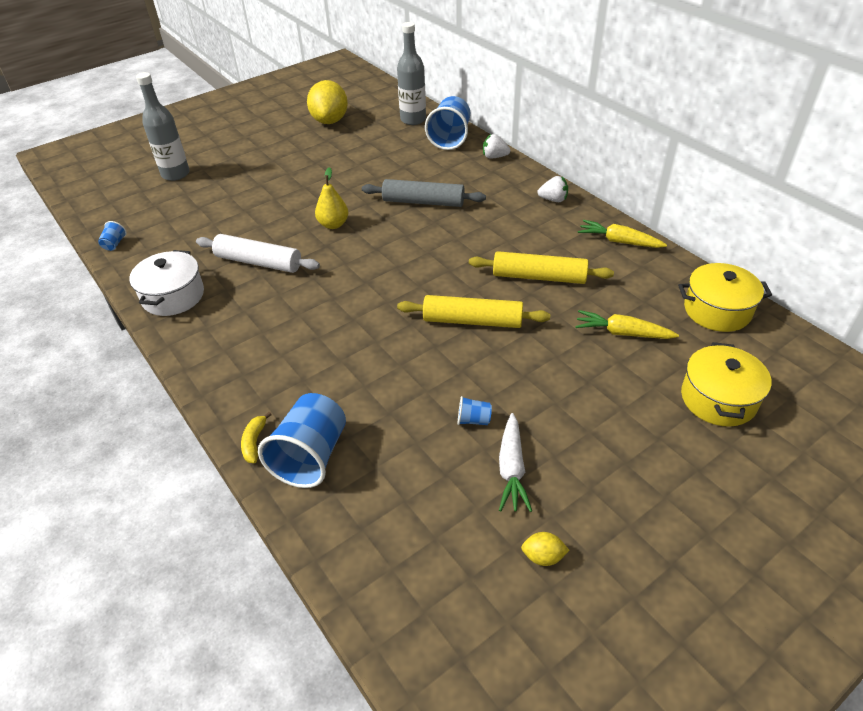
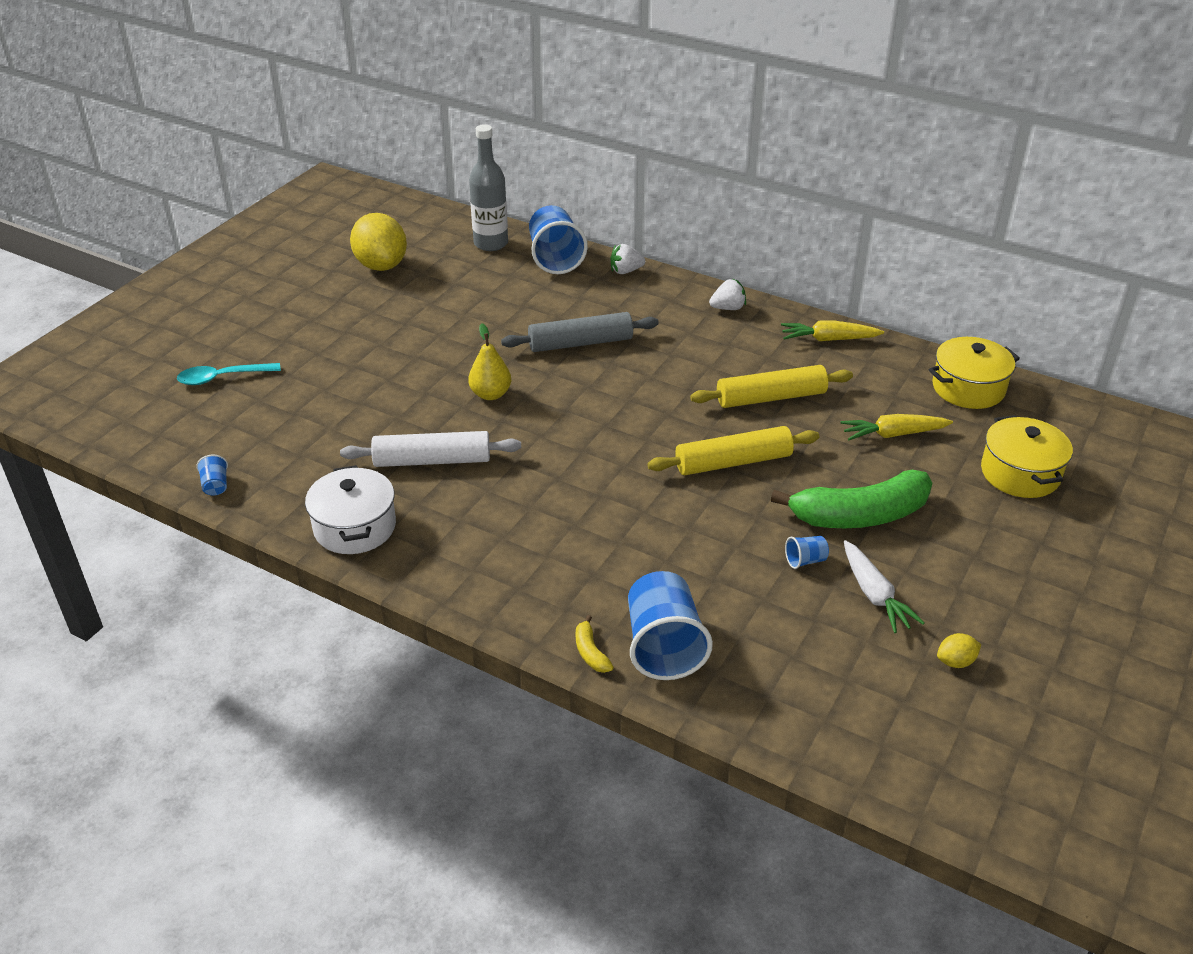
camera: 25 degrees left, 5 degrees down
(175, 174) = (222, 378): grey bottle -> turquoise spoon
(546, 395) = (859, 515): none -> green banana

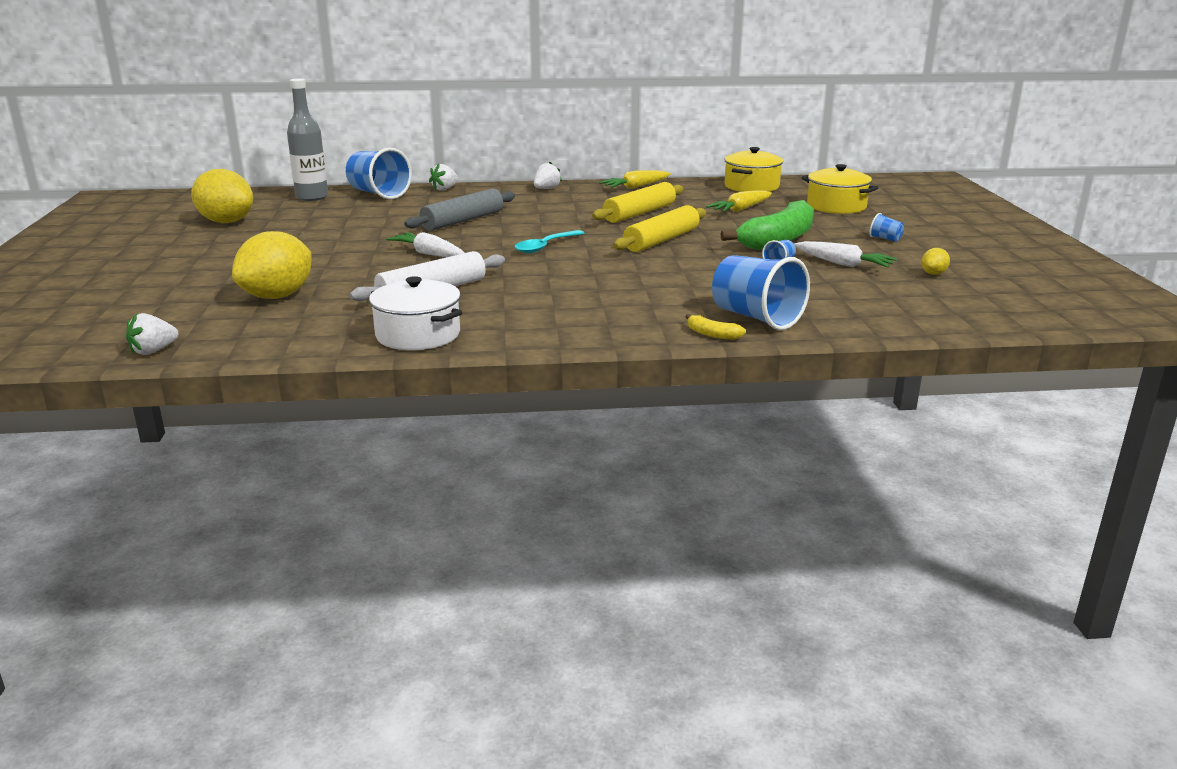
camera: 35 degrees left, 15 degrees down
(161, 458) = (153, 351): none -> white strawberry
(215, 485) = (240, 350): blue cup -> blue cup (885, 239)
(222, 378) = (152, 299): turquoise spoon -> turquoise spoon (545, 247)
(310, 414) = (277, 296): none -> yellow lemon
(490, 394) = (429, 254): yellow pear -> white carrot

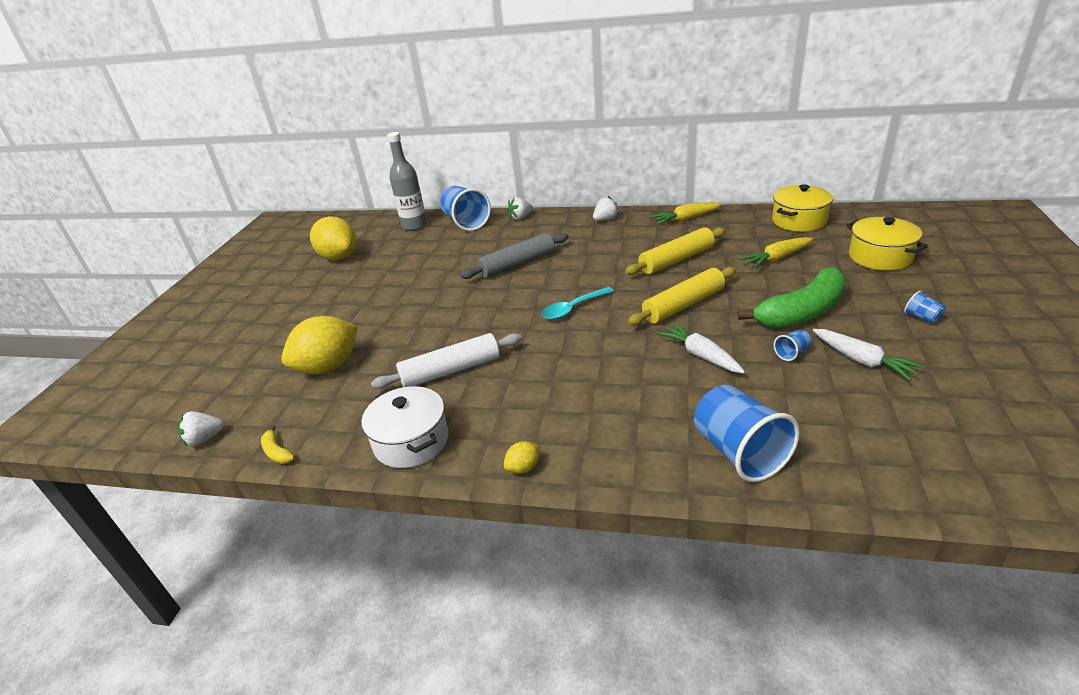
camera: 20 degrees right, 10 degrees up
(429, 254) = (470, 313): white carrot -> white carrot (700, 355)
(712, 334) = (683, 478): yellow banana -> yellow banana (277, 452)
(933, 273) = (966, 388): yellow lemon -> yellow lemon (523, 467)

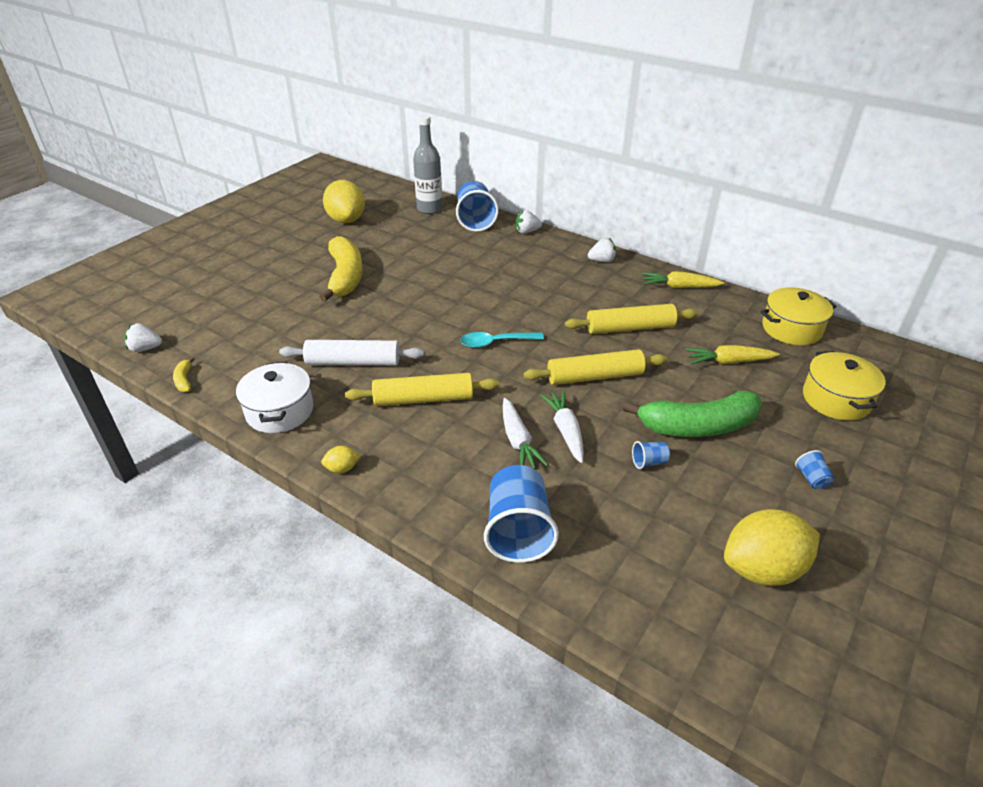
camera: 20 degrees right, 5 degrees up
(328, 367) = (267, 322): yellow lemon -> yellow lemon (762, 569)
(379, 303) = (345, 277): none -> yellow banana
(517, 264) = (485, 280): grey rolling pin -> none
(549, 377) = (423, 399): none -> yellow rolling pin
(863, 361) = (708, 497): white carrot -> white carrot (518, 441)

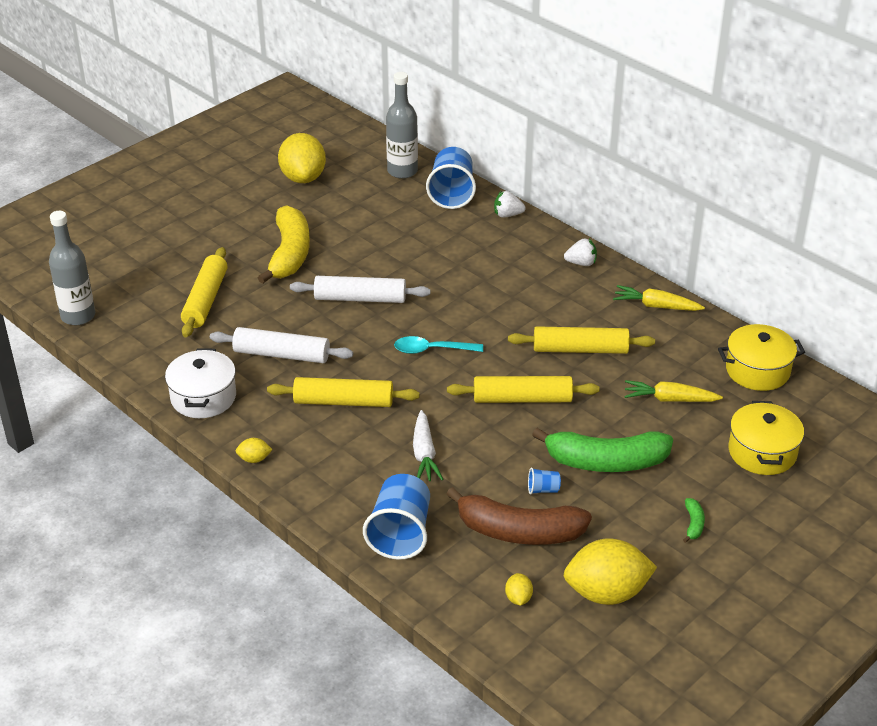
camera: 10 degrees right, 0 degrees up
(145, 348) = (78, 316): white strawberry -> grey bottle
(184, 380) = (115, 354): yellow banana -> none
(271, 322) = (205, 300): none -> yellow rolling pin
(417, 306) = (360, 298): none -> white rolling pin
(565, 430) = (473, 450): white carrot -> none
(642, 511) = (518, 531): none -> brown banana
(671, 590) = (518, 598): none -> yellow lemon
(811, 478) = (693, 524): blue cup -> green banana

